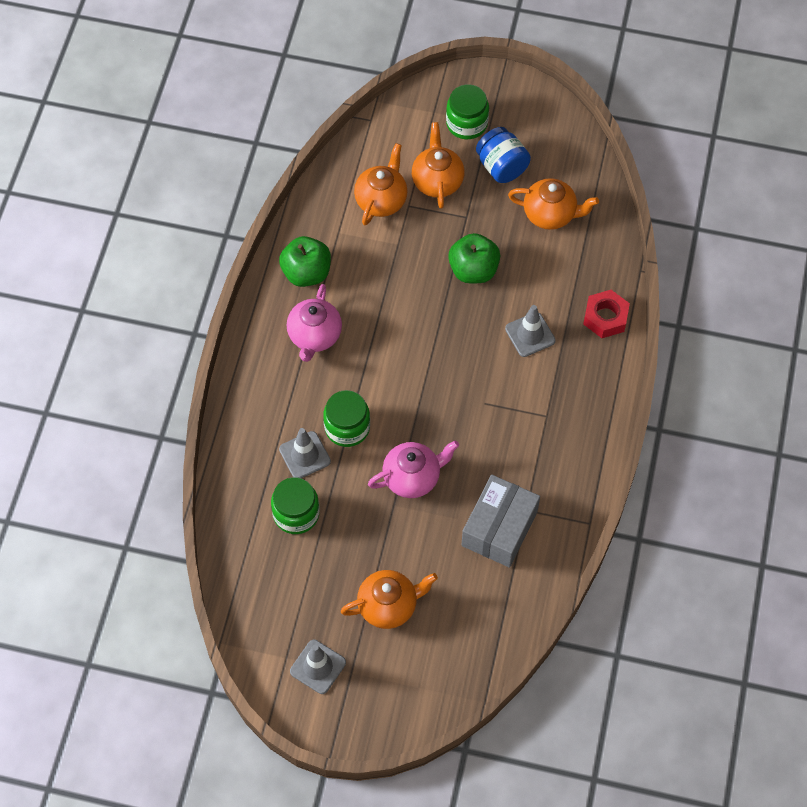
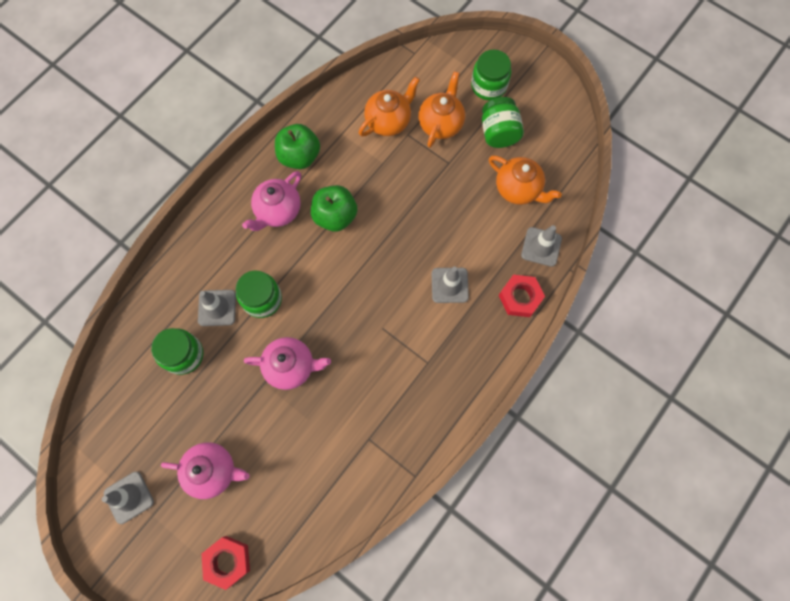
camera: 25 degrees right, 10 degrees up
(388, 606) = (213, 470): orange teapot -> pink teapot
(449, 678) = (228, 561): none -> red nut
(473, 270) = (431, 210): green apple -> green apple (335, 216)
(499, 528) = (338, 445): grey box -> none
(501, 167) = (498, 133): blue jar -> green jar
(601, 261) = (541, 247): none -> grey traffic cone

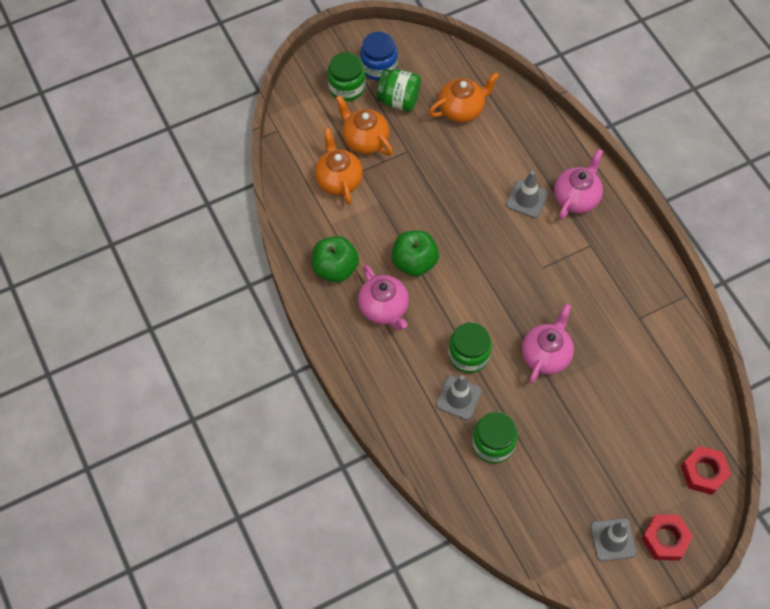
camera: 65 degrees left, 10 degrees down
(213, 470) = (616, 456): pink teapot -> pink teapot (576, 198)
(520, 298) = (563, 152): red nut -> red nut (665, 539)
(525, 102) = (378, 67): none -> blue jar
(541, 247) = (524, 117): grey traffic cone -> none

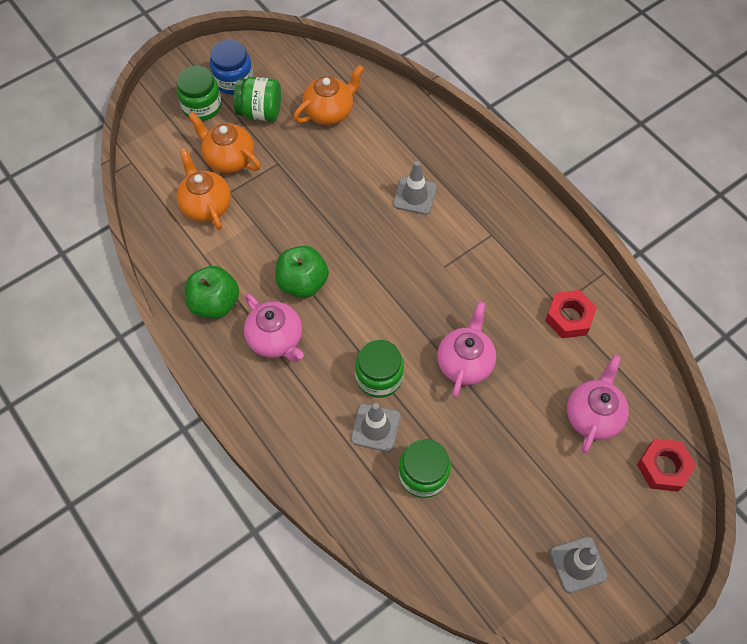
camera: 10 degrees left, 0 degrees up
(576, 198) = (467, 187): pink teapot -> pink teapot (592, 415)
(665, 539) = (636, 553): red nut -> red nut (569, 317)

